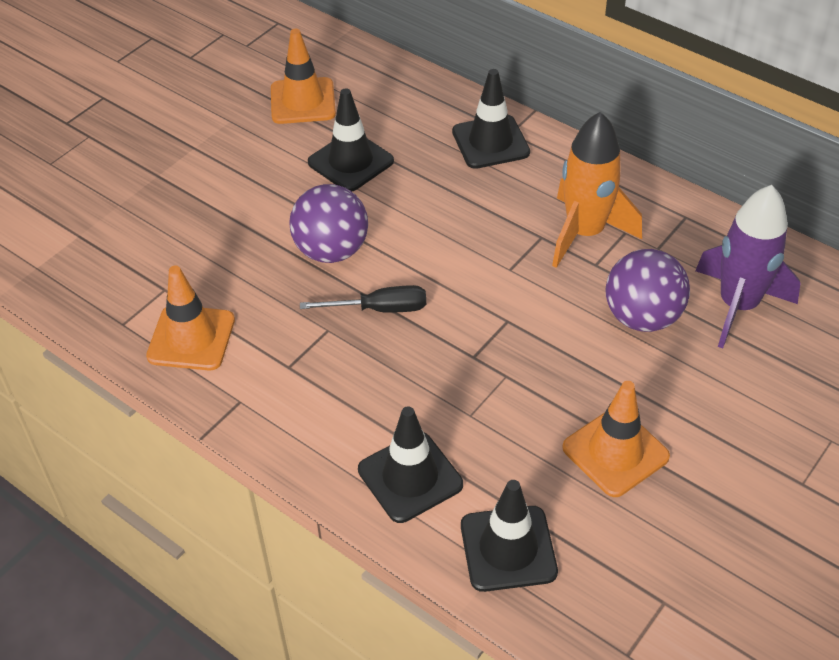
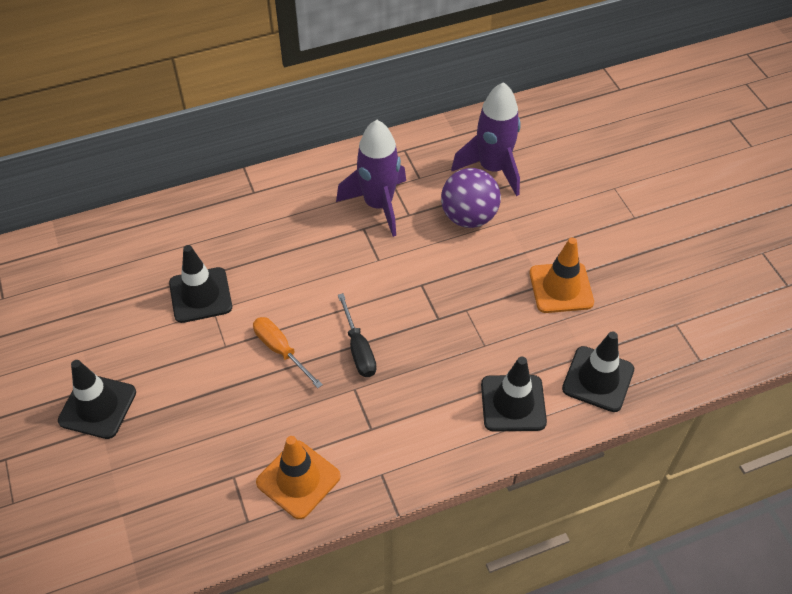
camera: 60 degrees left, 5 degrees up
(303, 101) = (107, 293): orange traffic cone -> none
(331, 251) = (281, 350): purple ball -> orange screwdriver
(379, 309) = (358, 349): black screwdriver -> black screwdriver turned 135 degrees clockwise
(490, 142) = (253, 207): black traffic cone -> black traffic cone (97, 406)
(585, 233) = (378, 205): orange rocket -> purple rocket

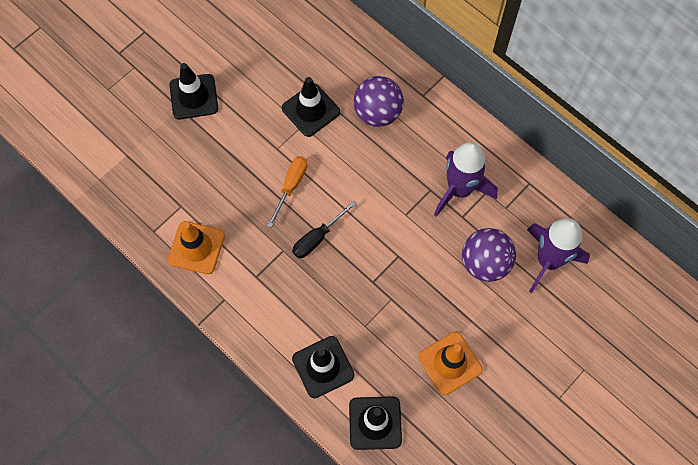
camera: 65 degrees right, 15 degrees up
(246, 237) = (377, 113): none -> purple ball

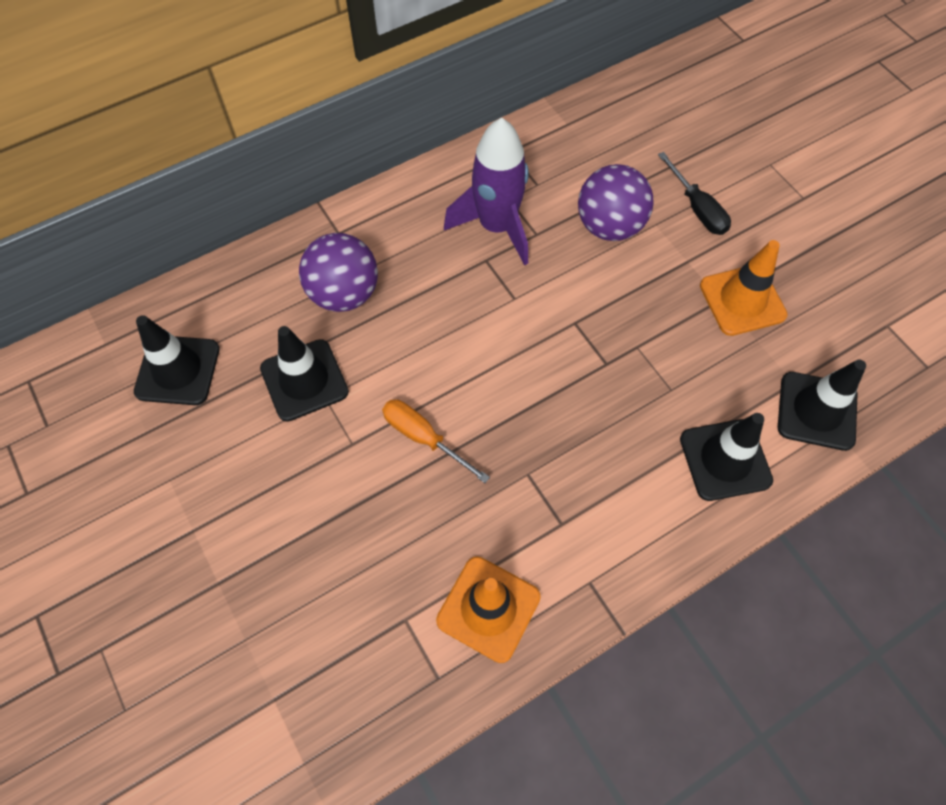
camera: 75 degrees left, 5 degrees down
(194, 97) = (207, 554): black traffic cone -> black traffic cone (177, 370)
(317, 238) = (520, 420): black screwdriver -> black screwdriver (697, 208)
(548, 261) = (622, 160): purple rocket -> none

